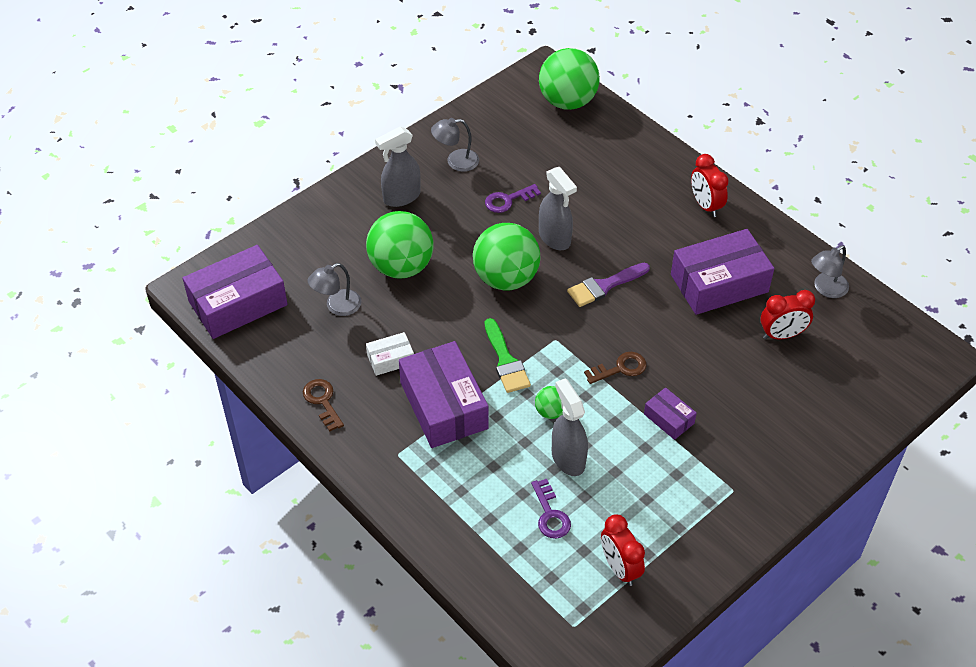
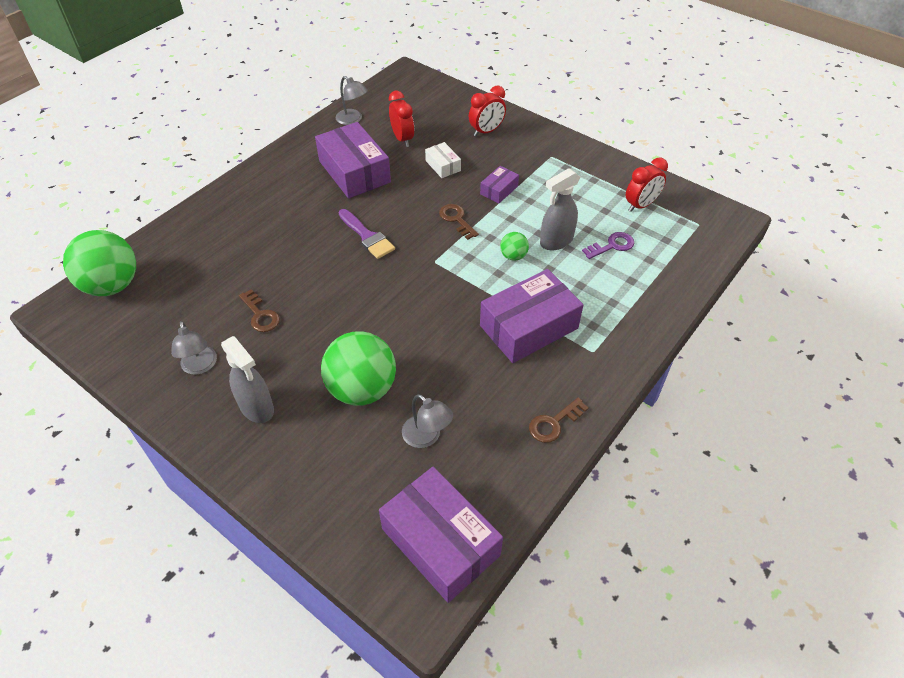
camera: 100 degrees left, 0 degrees up
(390, 359) = (486, 376): white box -> white box (443, 166)
(506, 278) = (367, 303): green ball -> none
(506, 361) = (466, 291): green brush -> none
(508, 200) = (260, 315): purple key -> brown key
(555, 238) = (311, 274): grey spray bottle -> none
(705, 205) = (265, 183): red clock -> red clock (486, 131)

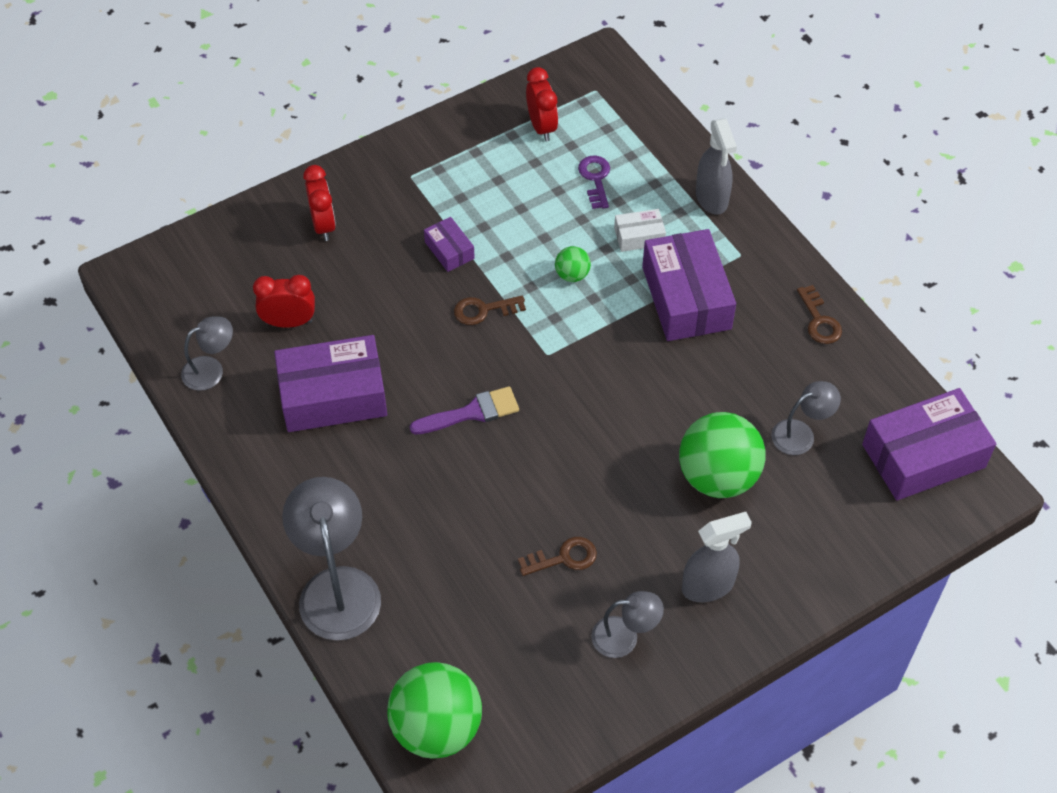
camera: 70 degrees left, 5 degrees up
(210, 212) = (337, 587): none -> grey lamp
(443, 166) = (371, 293): white box -> white box (639, 236)
(556, 241) = (565, 226): grey spray bottle -> grey spray bottle (712, 198)

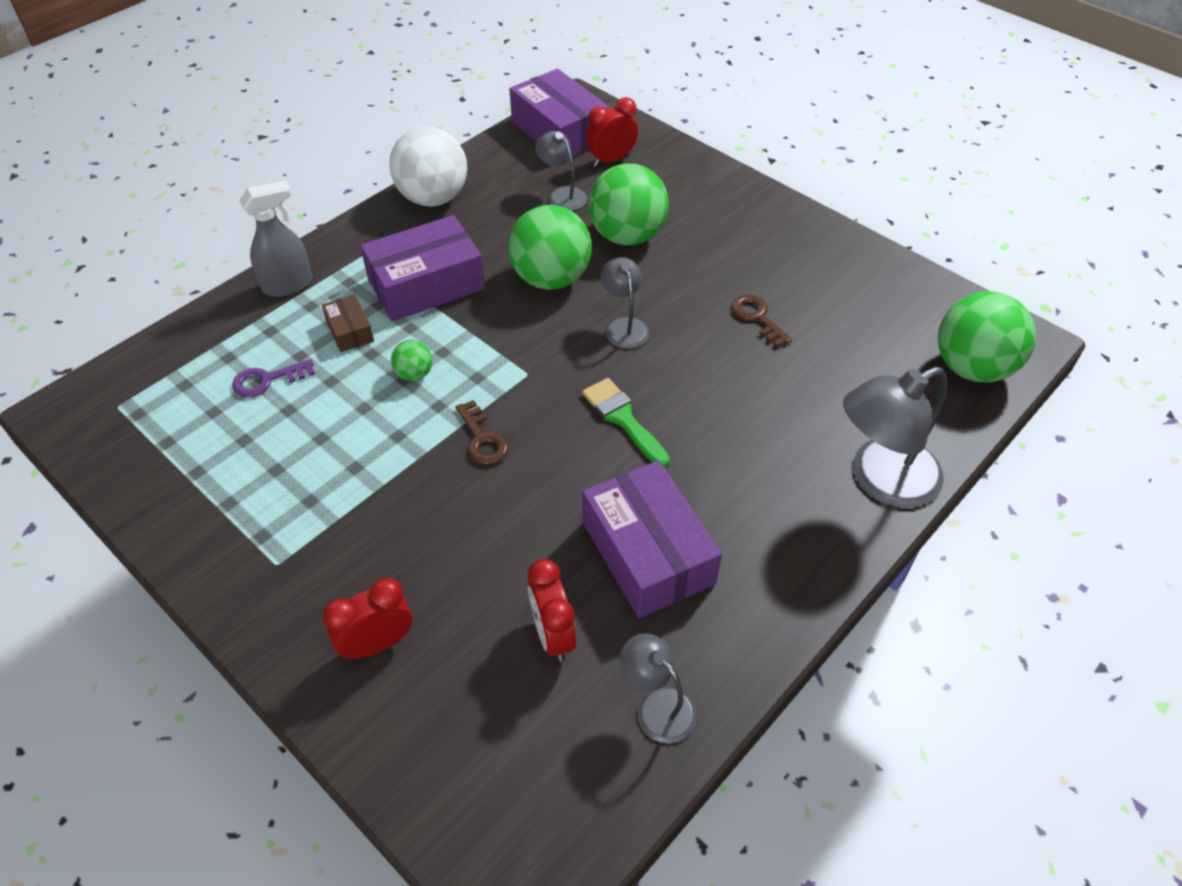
camera: 105 degrees left, 5 degrees down
(449, 250) = (399, 491): purple box -> none
(471, 412) = (623, 419): purple brush -> green brush
(541, 127) = (182, 445): red clock -> red clock (611, 160)
(624, 637) = (812, 267): grey lamp -> grey lamp (624, 326)
(639, 236) = (350, 331): white box -> brown box
(668, 396) = (551, 279): none -> green ball
(708, 586) = (737, 227): grey spray bottle -> none
(819, 320) = (433, 198): brown key -> white ball

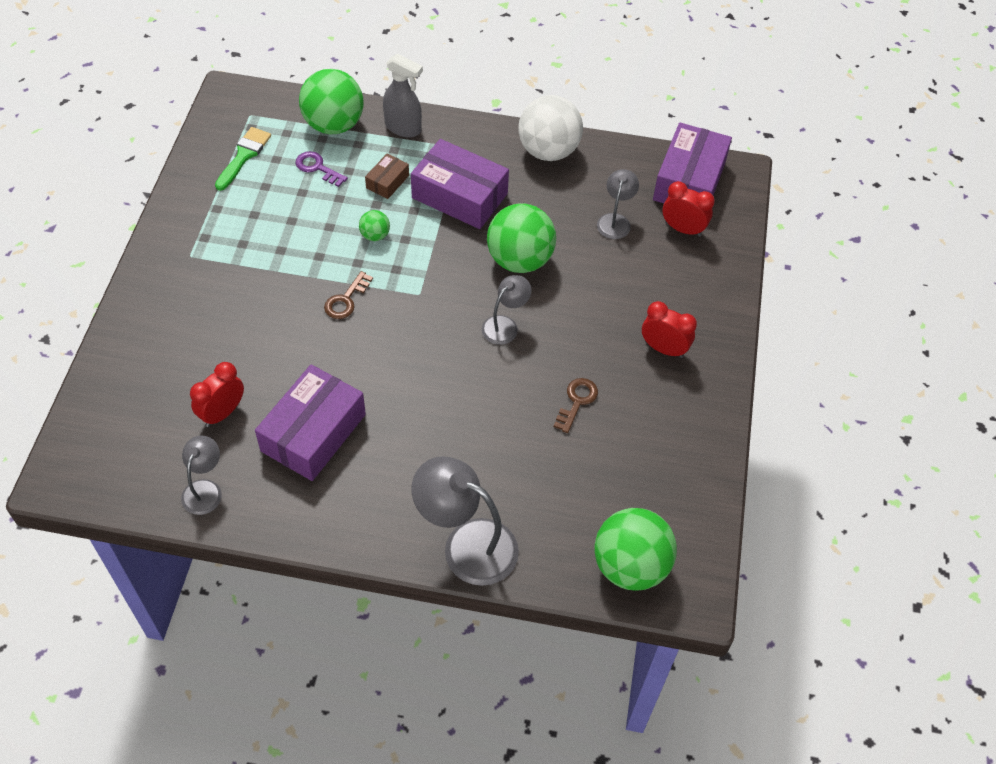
camera: 55 degrees right, 5 degrees up
(378, 644) = (167, 332): red clock -> red clock (664, 349)
(623, 419) = (416, 366): green brush -> green brush (244, 156)
(627, 236) = (602, 281): green ball -> green ball (334, 125)

